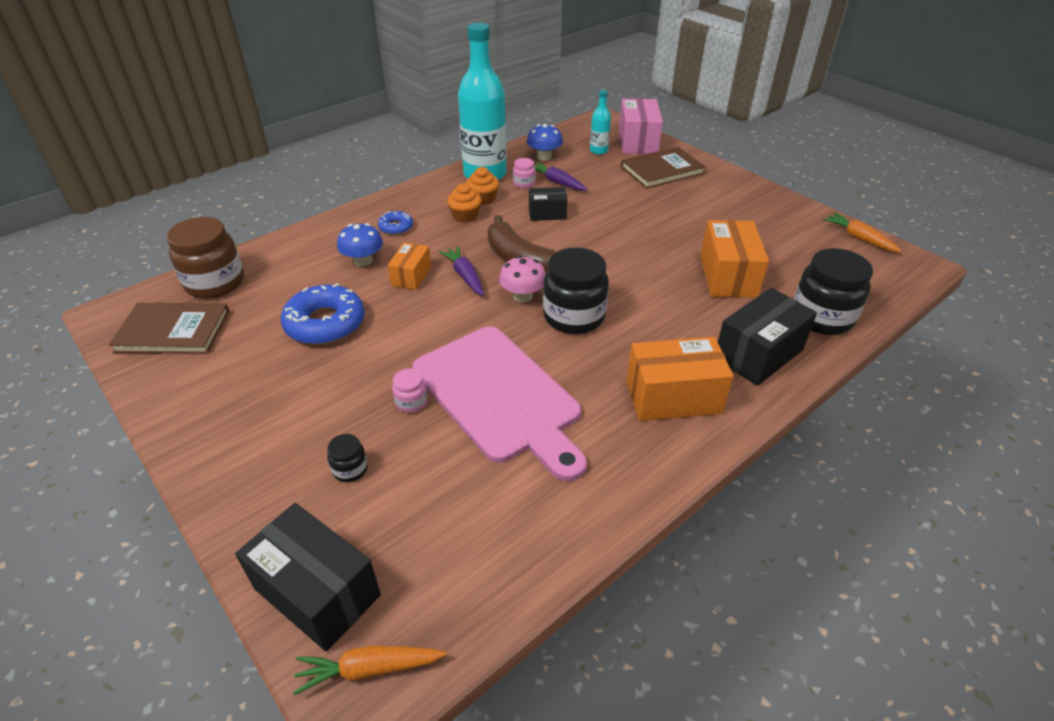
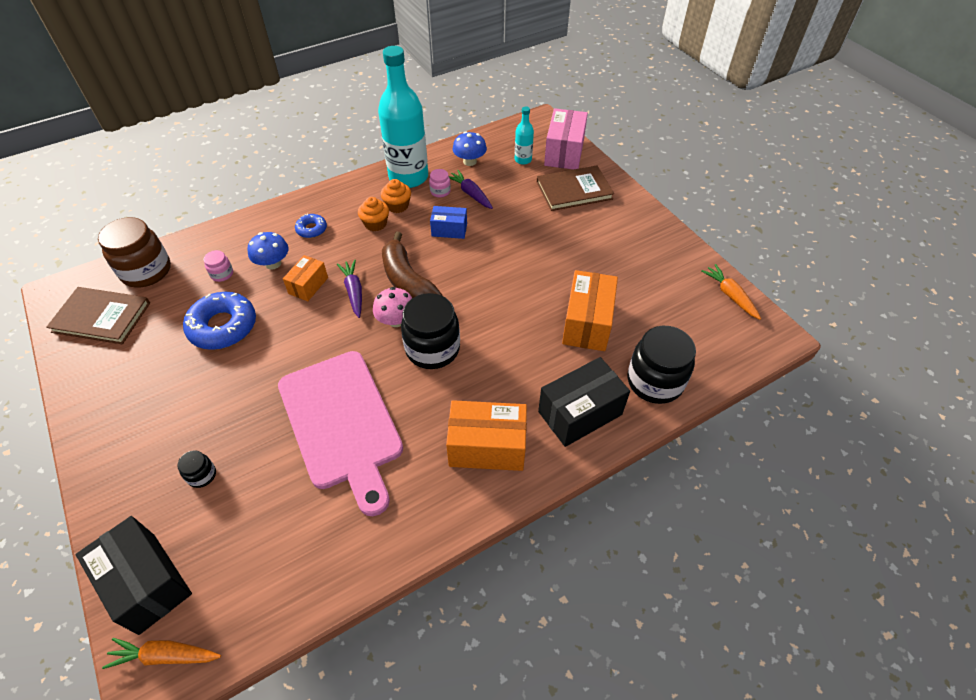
camera: 10 degrees right, 10 degrees up
(411, 402) = (269, 417): pink jar -> pink jar (222, 274)
(547, 213) = (449, 230): black box -> blue box

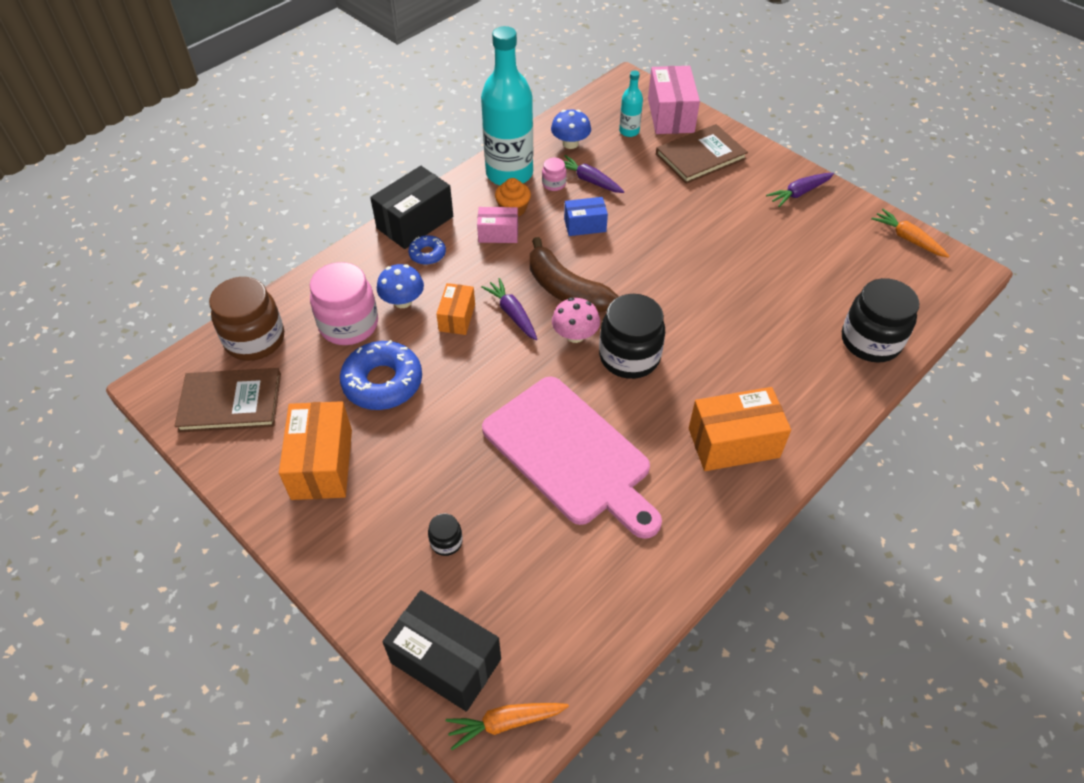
camera: 15 degrees left, 0 degrees up
(222, 274) = (349, 325): pink jar -> pink jar, size x2.19
(375, 224) = (498, 234): orange cupcake -> pink box
(580, 413) = (811, 388): black box -> black box (415, 222)
(587, 323) = (777, 296): orange box -> orange box (322, 464)
(647, 237) = (799, 193): none -> purple carrot

